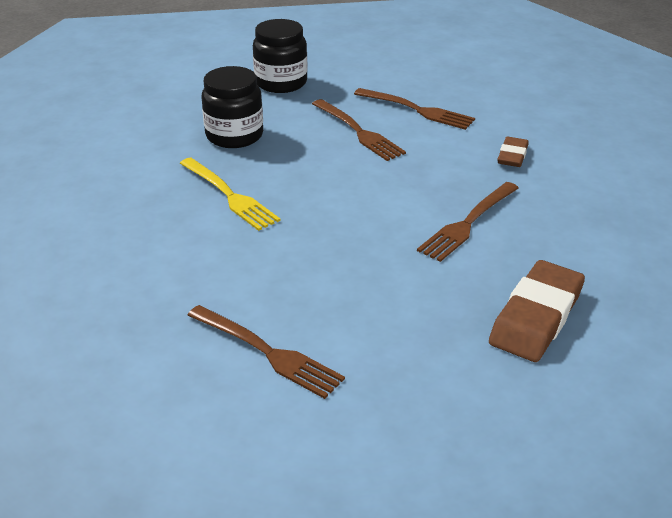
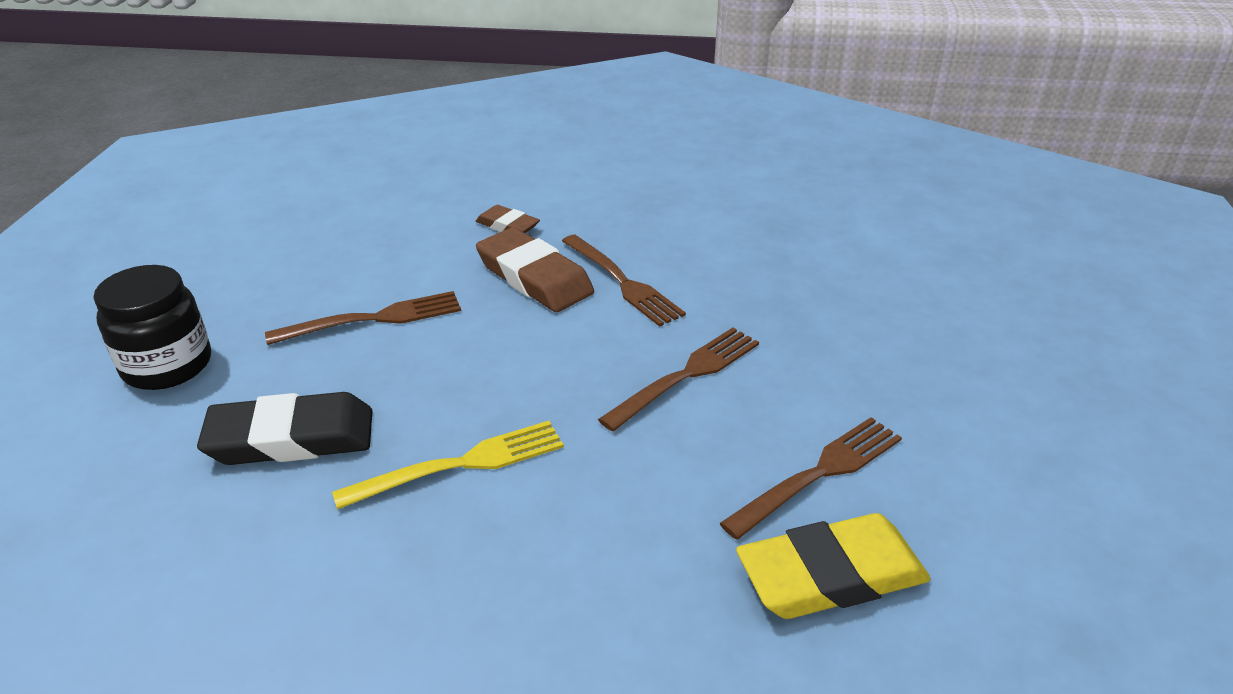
camera: 75 degrees left, 0 degrees up
(166, 365) = (830, 574): none -> yellow eraser
(234, 135) = (291, 438): black jar -> black eraser
(417, 110) = (356, 264): brown fork -> brown fork (686, 375)
(536, 317) = (792, 279): brown eraser -> brown eraser (534, 277)

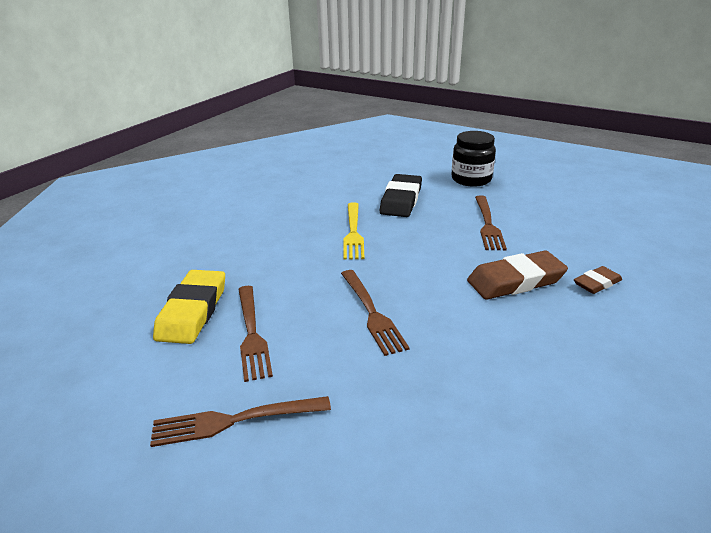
camera: 115 degrees right, 5 degrees down
(622, 282) = (496, 316): brown fork -> brown fork (235, 420)

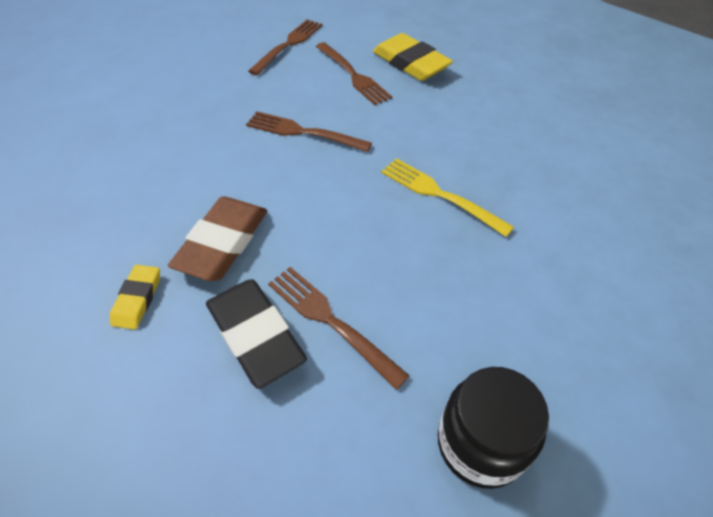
camera: 130 degrees right, 20 degrees up
(252, 333) = (353, 75): brown fork -> brown fork turned 150 degrees counterclockwise
(401, 200) = (483, 289): black eraser -> black eraser (255, 335)
(597, 283) = (138, 299): brown eraser -> yellow eraser

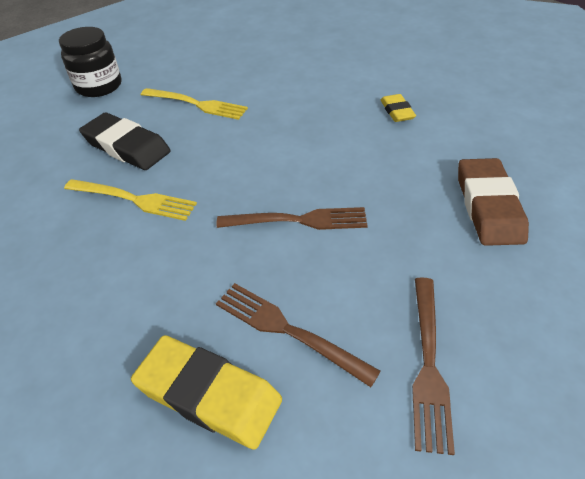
camera: 160 degrees right, 5 degrees down
(138, 299) = (323, 82): yellow eraser -> yellow eraser (397, 111)
(222, 243) = (297, 119): brown eraser -> brown eraser (488, 206)
(255, 335) = (239, 88): black eraser -> black eraser (127, 146)
(331, 321) = (196, 104): brown fork -> yellow fork

